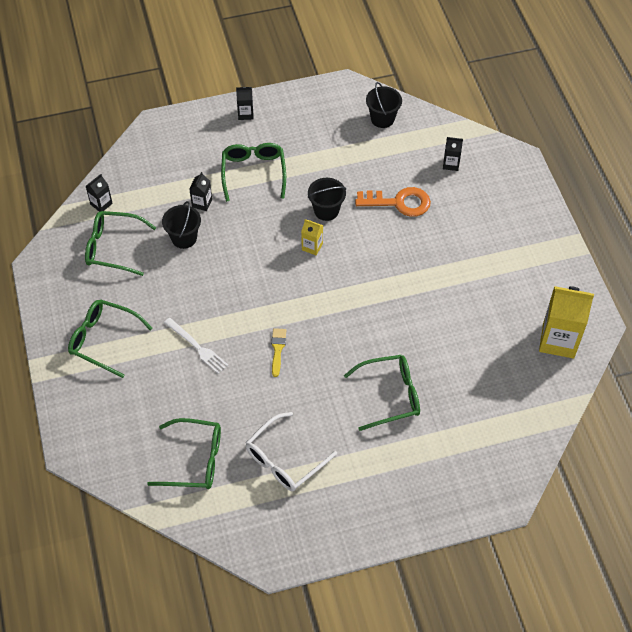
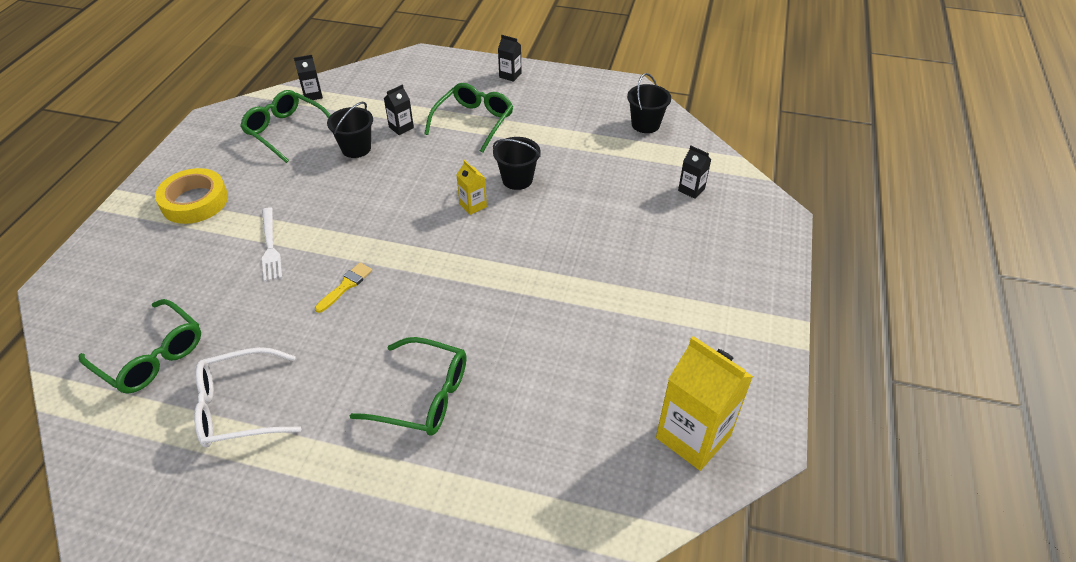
camera: 30 degrees right, 10 degrees down
(103, 340) = (195, 201): green glasses -> yellow tape
(399, 202) = (602, 202): orange key -> none

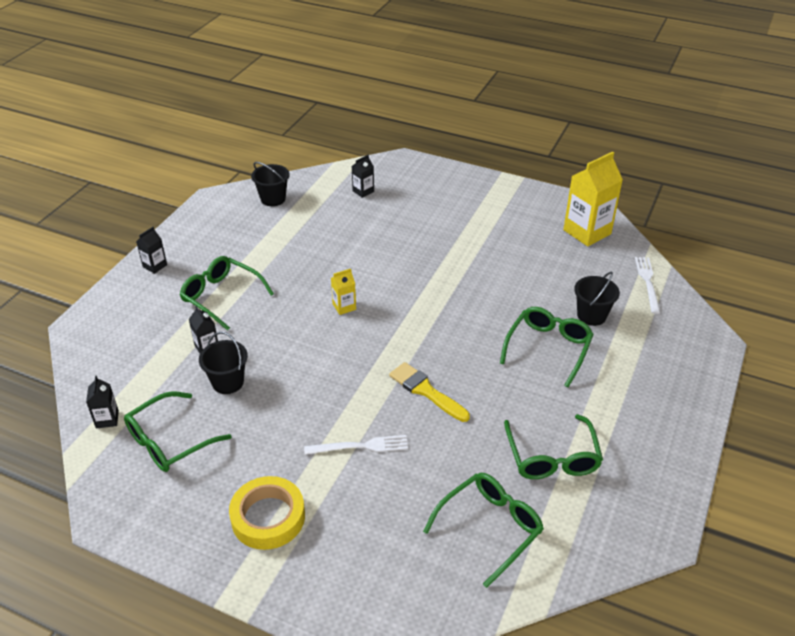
camera: 80 degrees left, 5 degrees down
(239, 407) = (552, 457): white glasses -> green glasses
(346, 286) = (426, 391): yellow brush -> yellow brush, size x1.50
(517, 179) = (318, 278): black bucket -> black bucket (591, 315)
(588, 524) = (647, 282): none -> white fork

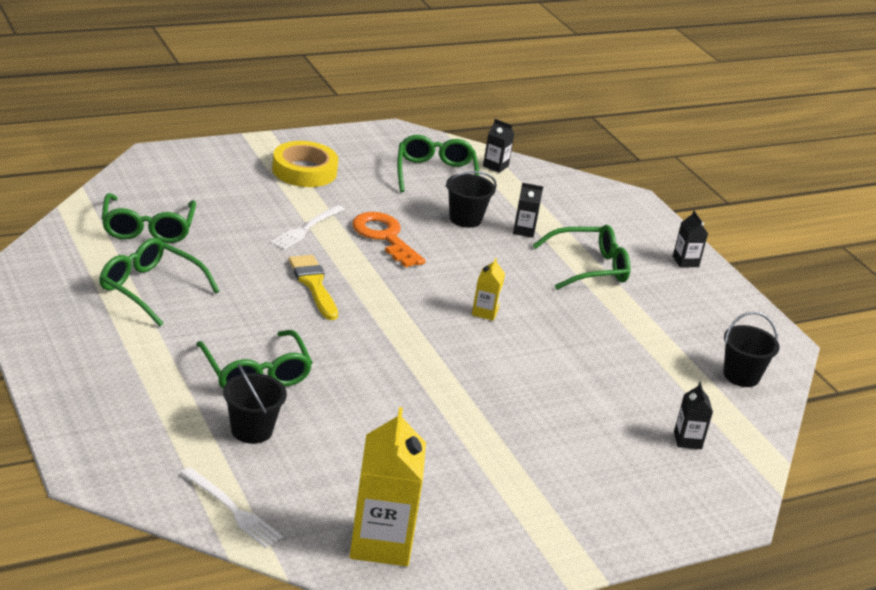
camera: 125 degrees right, 10 degrees down
(314, 402) = (385, 237): none -> orange key
(426, 391) = (313, 284): yellow brush -> yellow brush turned 105 degrees counterclockwise

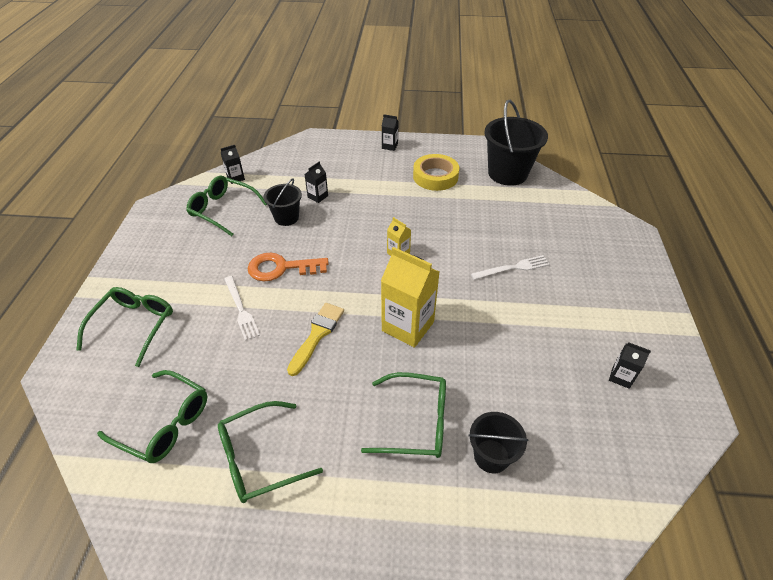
camera: 55 degrees left, 15 degrees up
(232, 510) = (593, 513): white fork -> white fork (513, 268)
(304, 171) = (162, 278): yellow tape -> yellow tape (435, 176)
(313, 284) = (317, 335): yellow brush -> yellow brush turned 105 degrees clockwise
(381, 543) = (644, 422): yellow carton -> yellow carton (408, 326)
(589, 267) = (374, 186): green glasses -> green glasses (134, 326)
(687, 440) = (562, 220): black carton -> black carton (621, 377)
(741, 376) = (507, 173): black bucket -> black bucket, size x1.77

